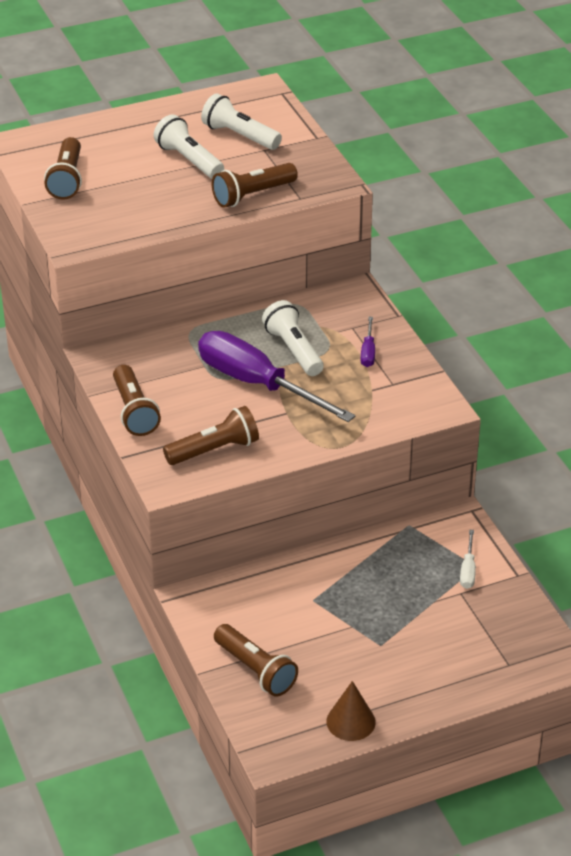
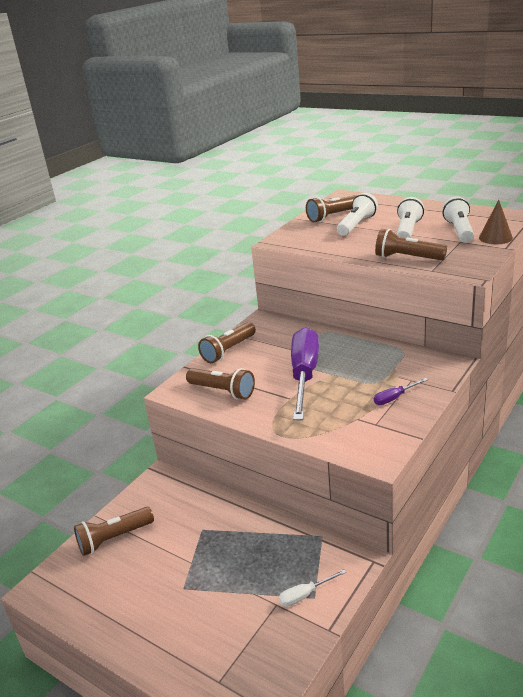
camera: 60 degrees right, 10 degrees down
(256, 670) = (114, 539): brown flashlight -> brown flashlight turned 45 degrees clockwise
(293, 350) = (355, 371): white flashlight -> white flashlight (356, 225)
(350, 721) = (92, 614): brown cone -> brown cone (495, 238)

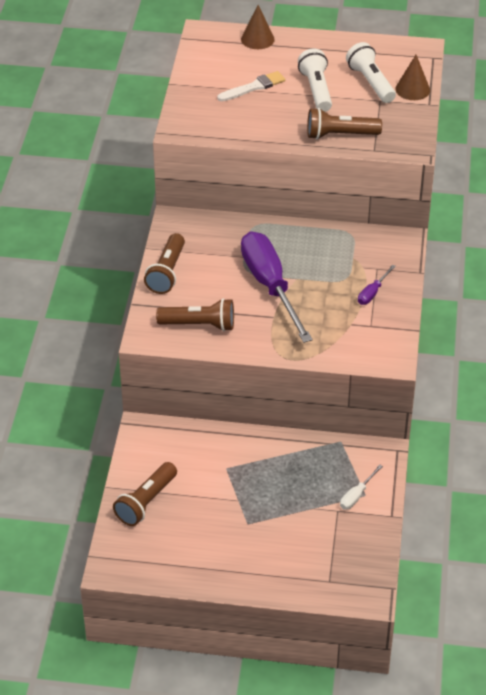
camera: 30 degrees left, 15 degrees up
(333, 216) = (216, 75): brown flashlight -> none
(356, 225) = (253, 87): white flashlight -> white brush
(382, 201) = (257, 39): none -> brown cone

